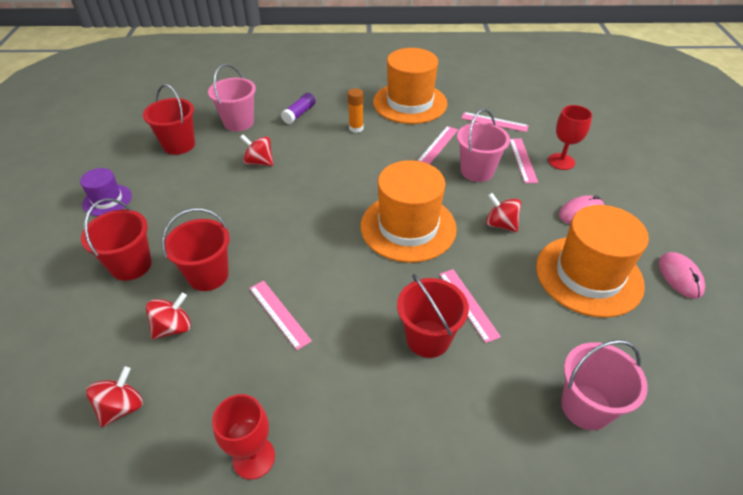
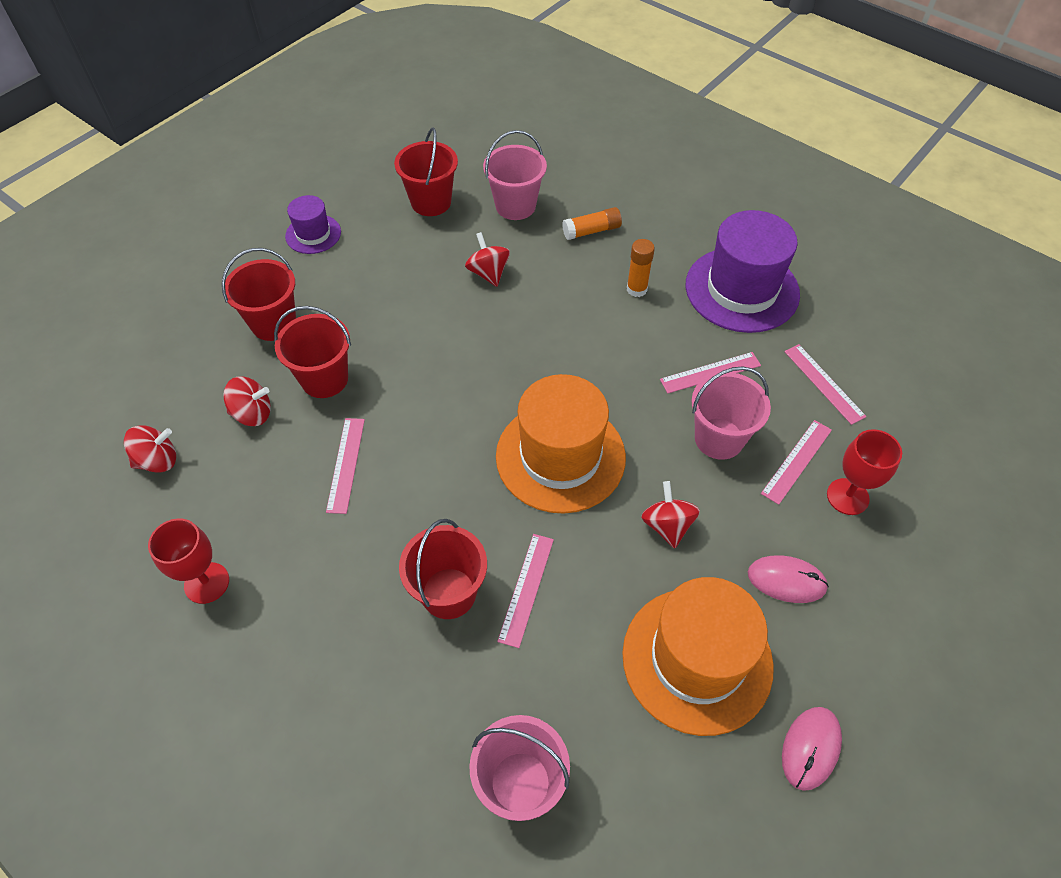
camera: 40 degrees right, 10 degrees up
(299, 114) = (591, 231): purple glue stick -> orange glue stick
(410, 103) = (742, 289): orange hat -> purple hat

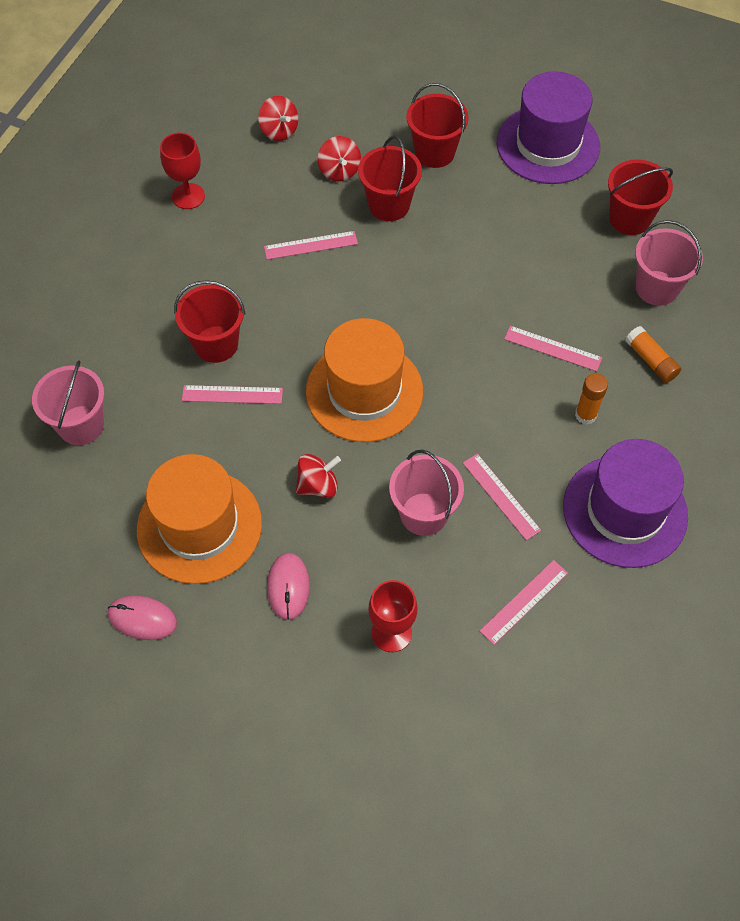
camera: 75 degrees right, 5 degrees up
(313, 234) = (548, 145): purple hat -> purple hat, size x1.95
(488, 273) = (555, 288): red spinning top -> none
(797, 461) = (419, 584): pink ruler -> pink ruler (552, 348)

